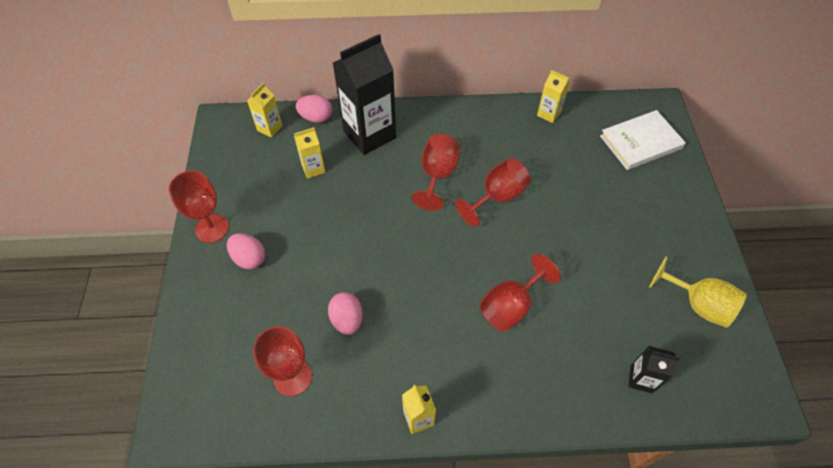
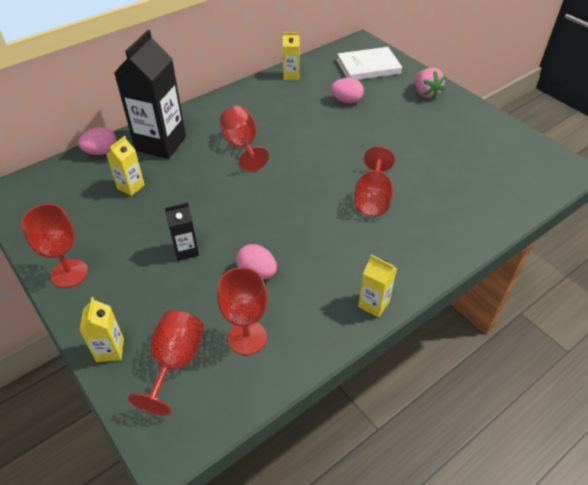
camera: 35 degrees left, 10 degrees down
(249, 258) = (128, 276): pink egg -> pink egg (346, 101)
(270, 128) = (62, 177): yellow carton -> yellow carton (110, 350)
(497, 197) = (301, 139): red goblet -> red goblet (175, 362)
(640, 142) = (368, 67): white book -> white book turned 45 degrees clockwise
(641, 379) = (494, 195): black carton -> black carton (186, 250)
(677, 209) = (426, 93): none -> pink strawberry
(697, 304) = (487, 138): yellow goblet -> none

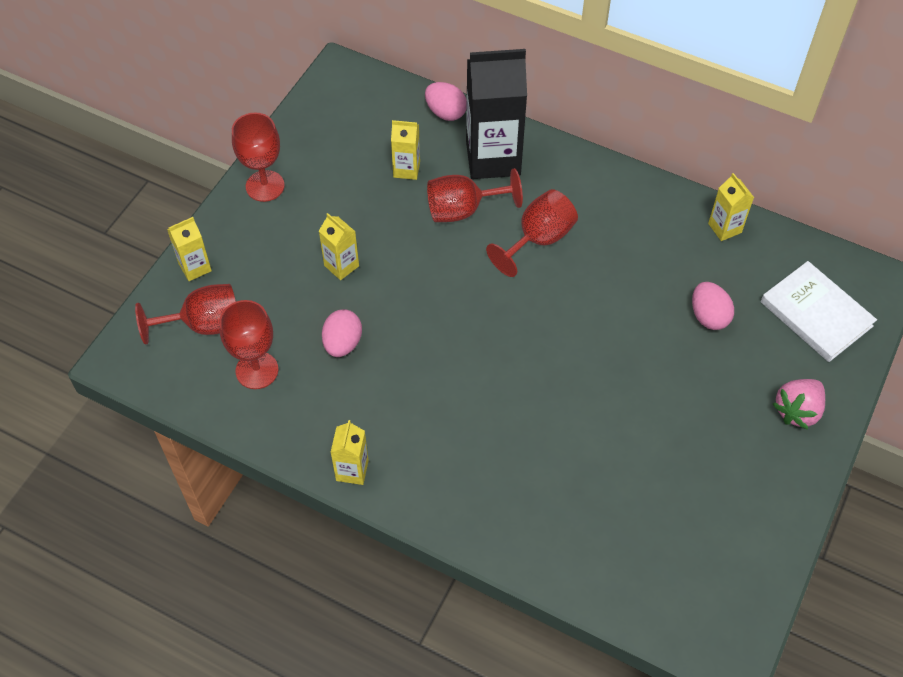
camera: 65 degrees right, 10 degrees up
(186, 250) = (341, 266): black carton -> yellow carton
(373, 199) = (521, 415): red goblet -> red goblet (463, 210)

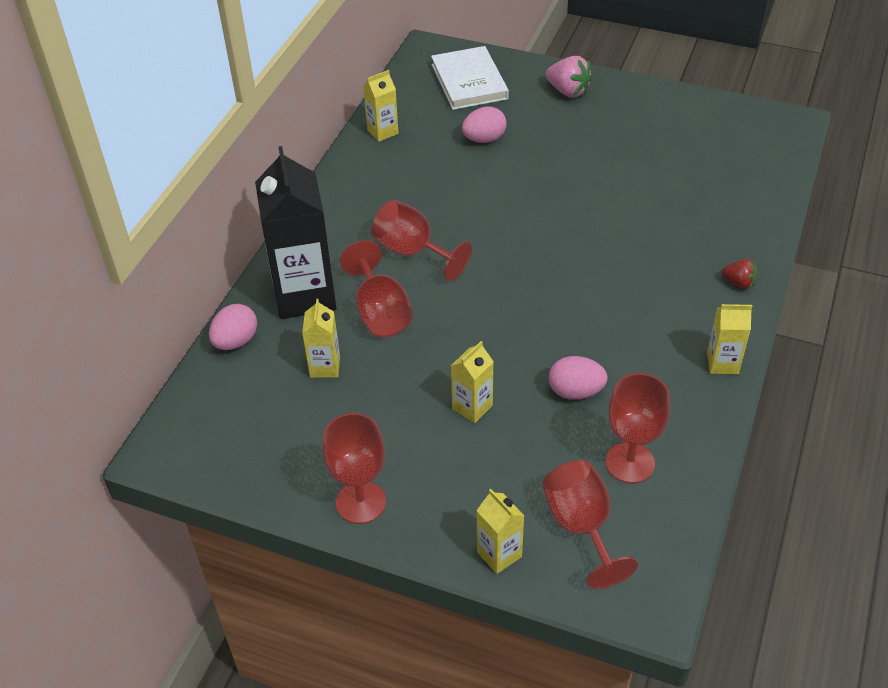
camera: 95 degrees left, 10 degrees down
(457, 514) = (739, 282): none -> red strawberry
(816, 314) = (469, 81): white book -> white book turned 60 degrees counterclockwise

